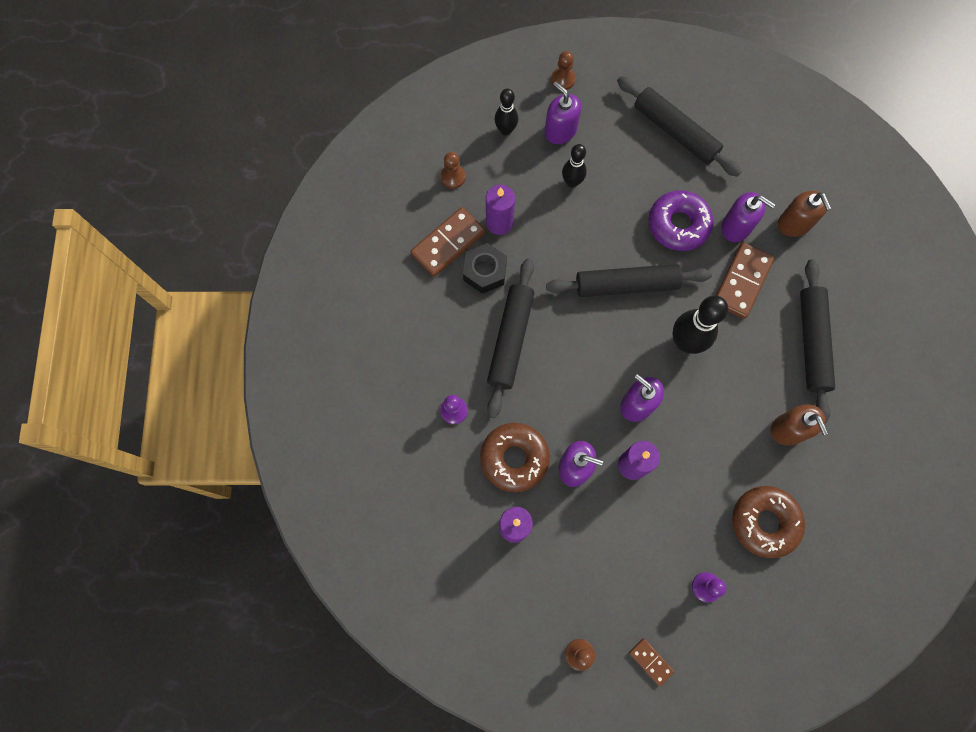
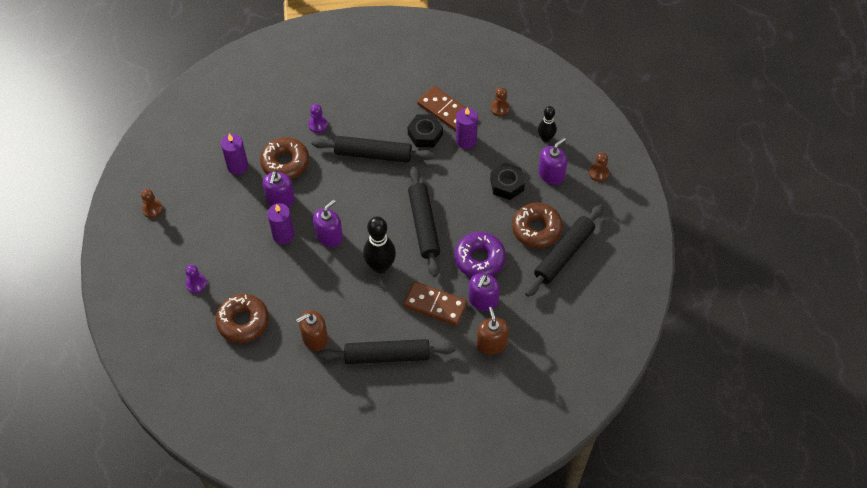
camera: 85 degrees right, 15 degrees down
(572, 182) = (507, 184): black bowling pin -> black nut
(639, 157) = (536, 229): none -> brown donut
(650, 661) = (146, 251): brown domino -> none
(794, 223) = (491, 343): brown soap dispenser -> brown soap dispenser turned 105 degrees clockwise

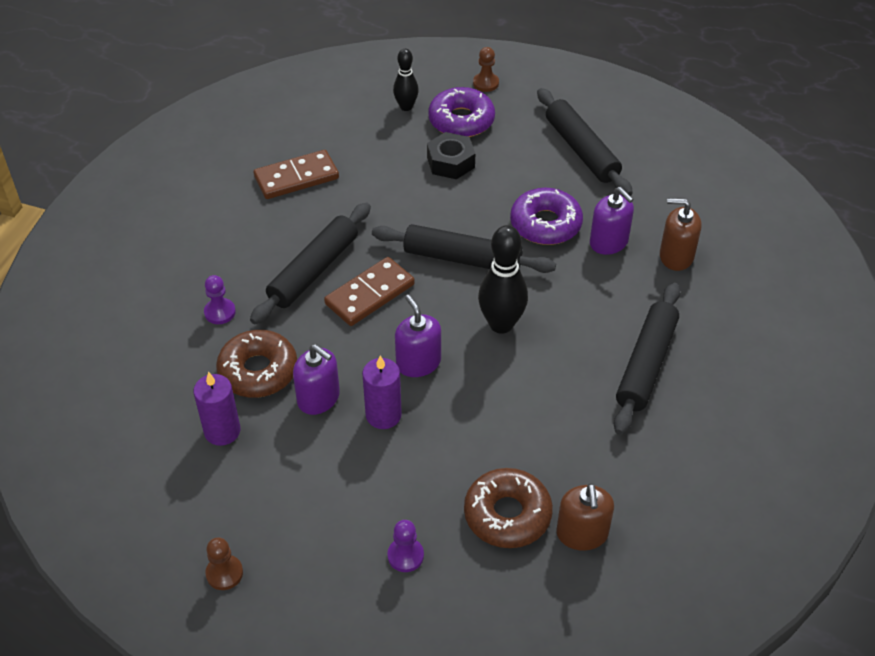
camera: 65 degrees left, 10 degrees down
(315, 338) = (579, 435): brown soap dispenser -> brown soap dispenser (582, 533)
(425, 134) = (320, 209): black nut -> none
(435, 305) = (592, 290): brown domino -> brown domino (370, 294)
(466, 140) = (358, 175): purple candle -> none
(500, 108) = (332, 129): brown pawn -> none
(536, 229) = (532, 160): brown donut -> none
(551, 174) = (461, 120): purple soap dispenser -> purple donut

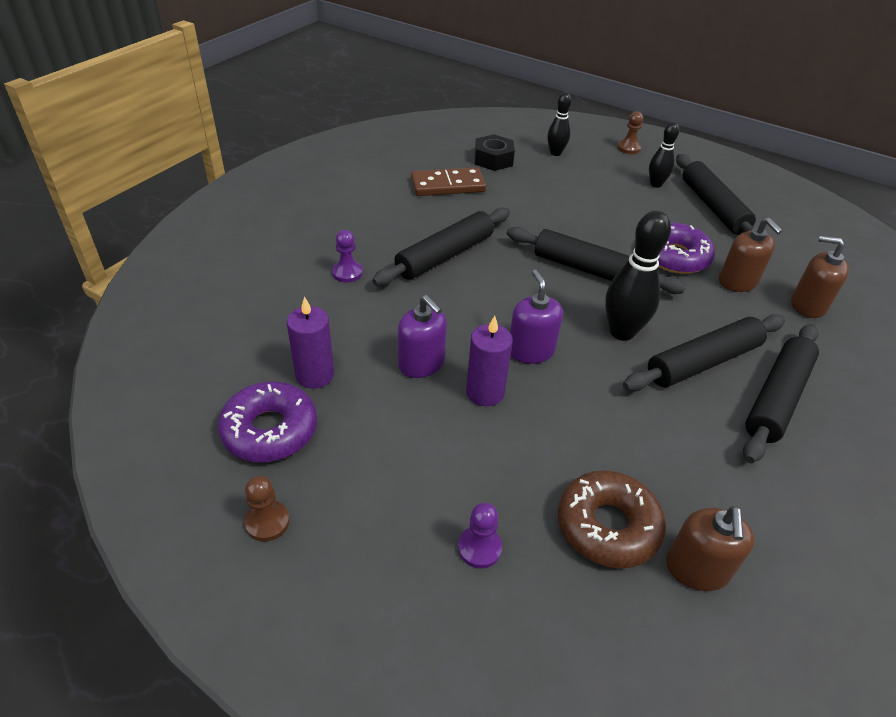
camera: 10 degrees right, 5 degrees down
(258, 371) = (368, 328): brown donut -> none
(370, 294) = (494, 283): brown domino -> none
(450, 162) = (589, 196): black nut -> black nut (493, 159)
(461, 120) = (603, 169): purple donut -> purple donut (270, 430)
(519, 130) = (656, 184): none -> black bowling pin
(578, 341) = (703, 362): none -> black rolling pin
(609, 242) = (737, 282): purple soap dispenser -> brown soap dispenser

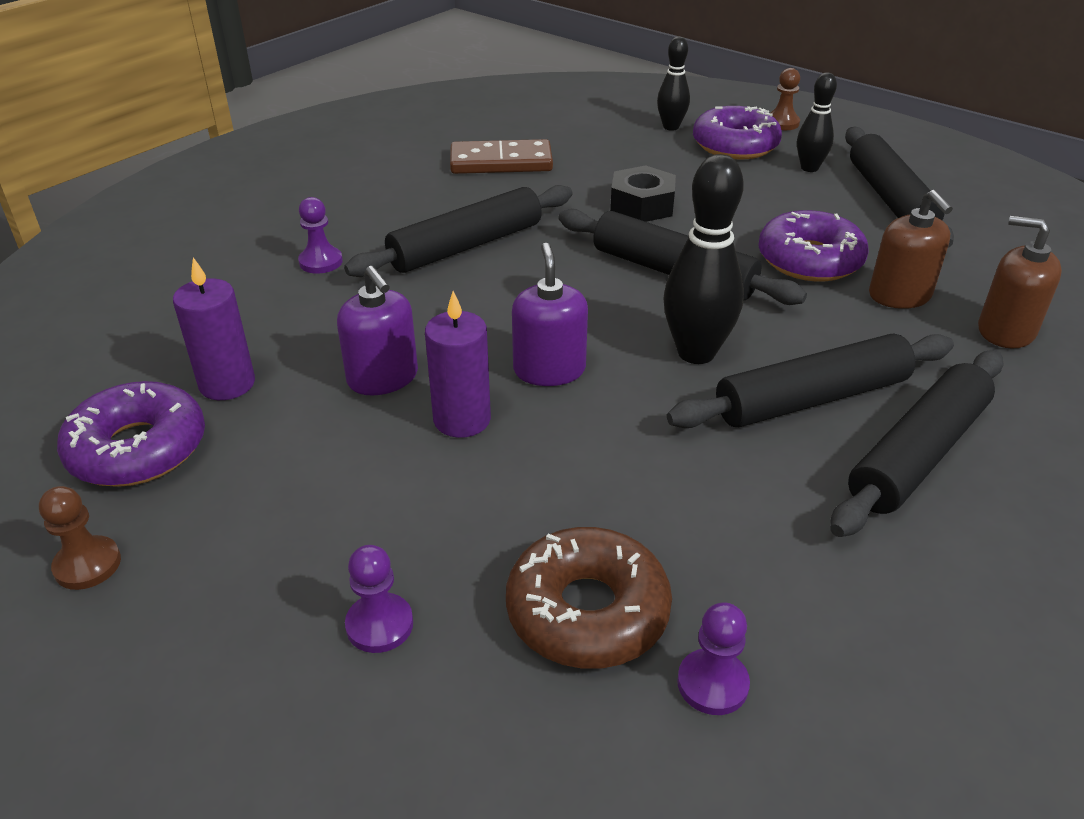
camera: 10 degrees right, 5 degrees down
(493, 159) = (577, 133): black nut -> black nut (642, 205)
(602, 167) = (735, 145): none -> purple donut
(697, 568) = (712, 684): brown soap dispenser -> purple pawn

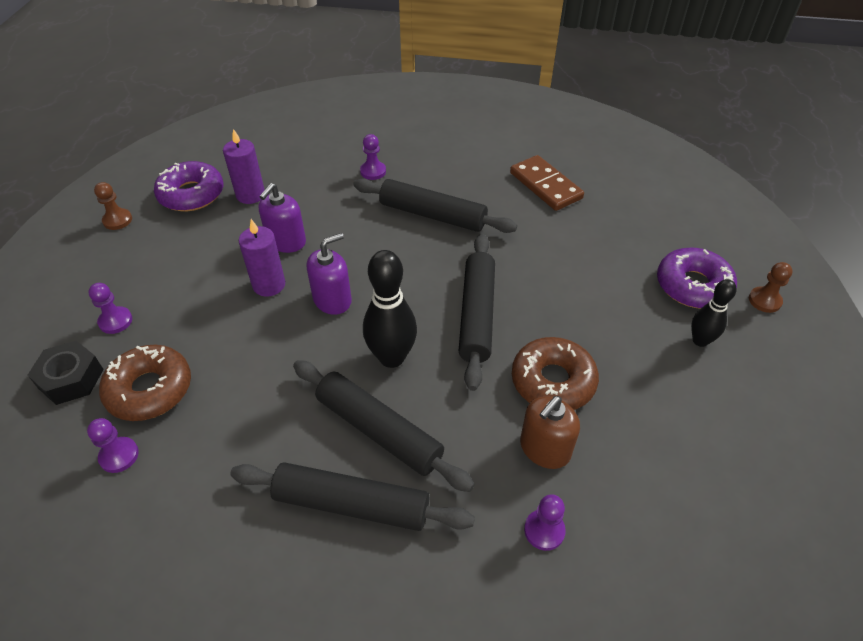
camera: 60 degrees right, 10 degrees up
(642, 205) = (550, 269): black nut -> black nut (71, 379)
(671, 127) = (684, 242): black bowling pin -> none
(809, 260) = (553, 381): purple donut -> brown donut
(889, 199) = (697, 406): black rolling pin -> none
(1005, 331) = (544, 530): brown soap dispenser -> purple pawn

